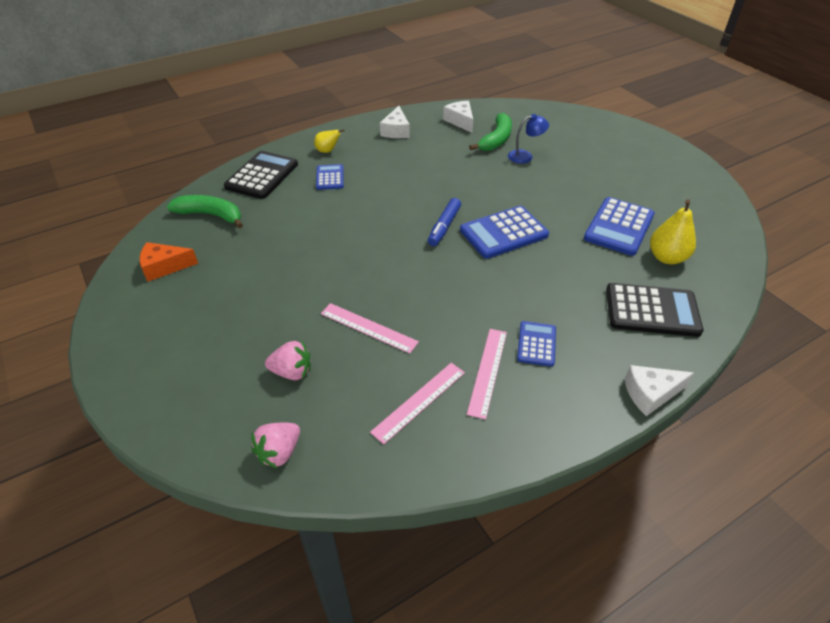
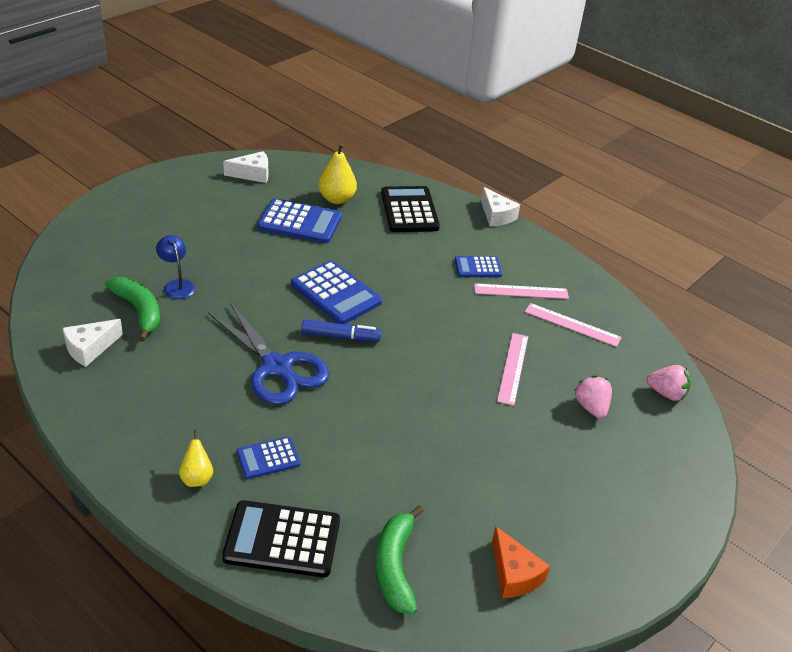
camera: 110 degrees left, 5 degrees down
(396, 131) = (125, 412): white cheese -> white cheese (252, 174)
(417, 191) = (277, 368): none -> blue scissors
(496, 140) = (139, 311): green banana -> green banana turned 45 degrees clockwise

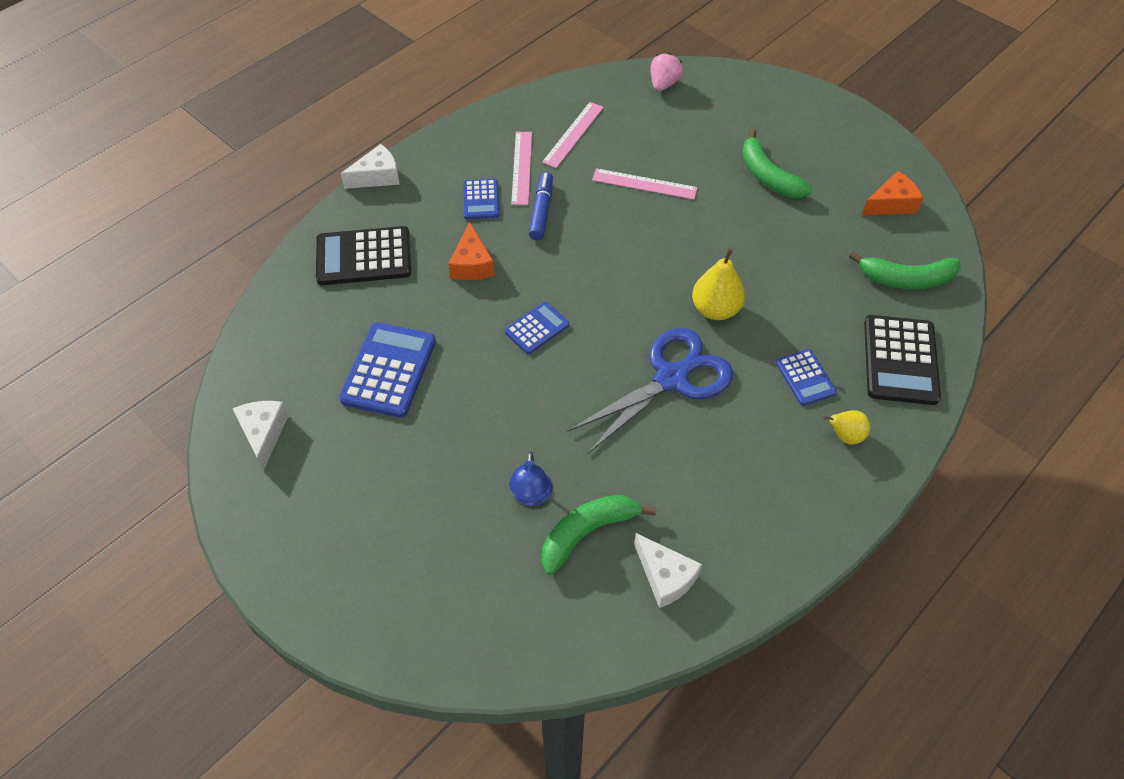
camera: 85 degrees left, 15 degrees up
(177, 285) = (531, 496): blue lamp -> blue lamp turned 60 degrees counterclockwise
(336, 293) = (536, 328): blue calculator -> blue calculator, size x0.57
(337, 199) = (334, 331): yellow pear -> yellow pear (715, 309)
(340, 337) = (613, 322): blue marker -> blue marker (541, 211)
(404, 261) = (472, 264): none -> orange cheese
(540, 464) = (768, 176): none -> green banana
(591, 407) = (690, 135): pink strawberry -> none

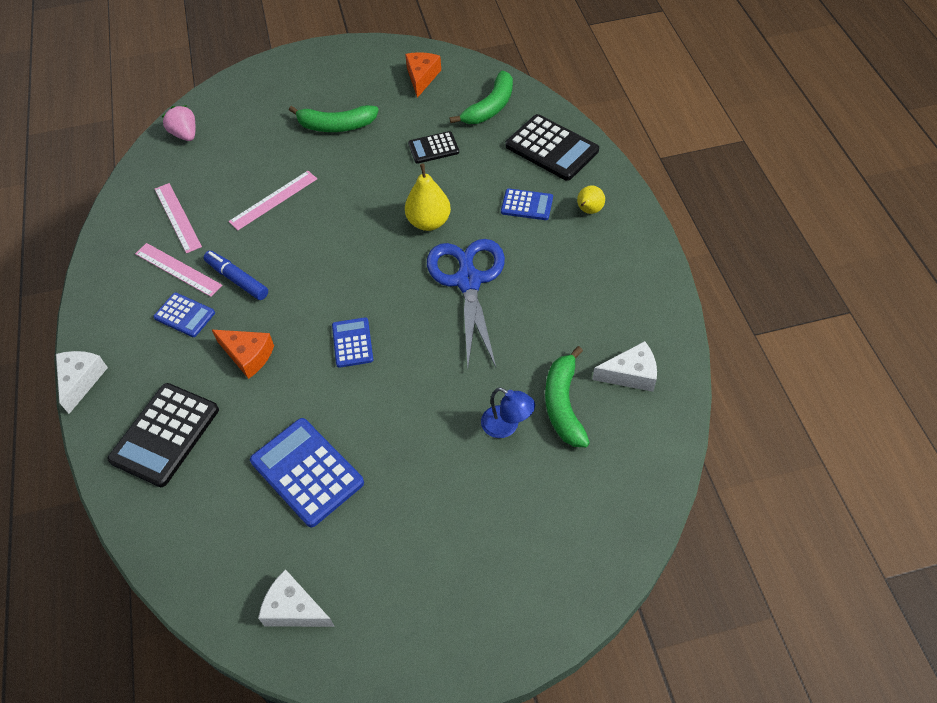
camera: 55 degrees left, 0 degrees up
(809, 263) = (433, 148): none -> black calculator

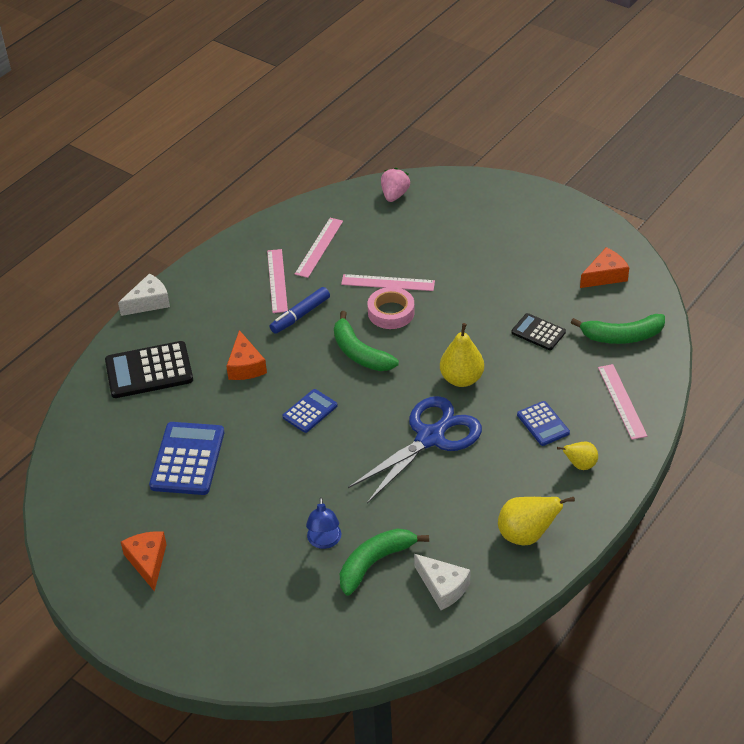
camera: 50 degrees right, 10 degrees down
(184, 315) = (245, 312): blue calculator -> none
(237, 279) = (300, 315): blue marker -> blue marker turned 135 degrees counterclockwise
(294, 609) = (89, 521): white cheese -> none
(308, 219) = (391, 312): none -> pink tape
(336, 126) = (496, 264): green banana -> green banana (359, 353)
(396, 587) = (147, 562): none -> orange cheese
(551, 148) = (621, 401): black calculator -> pink ruler
(626, 287) = (526, 535): none -> yellow pear

